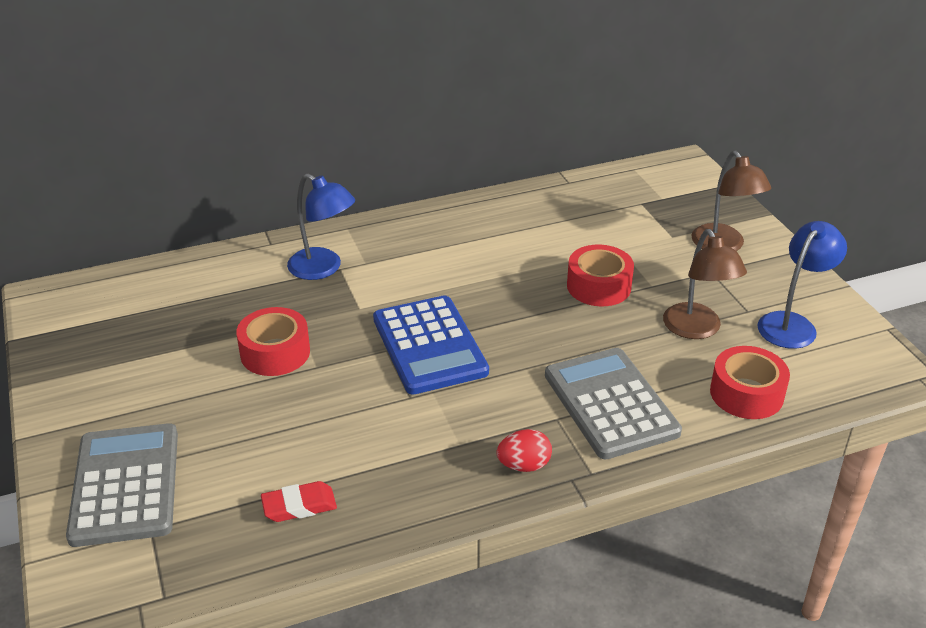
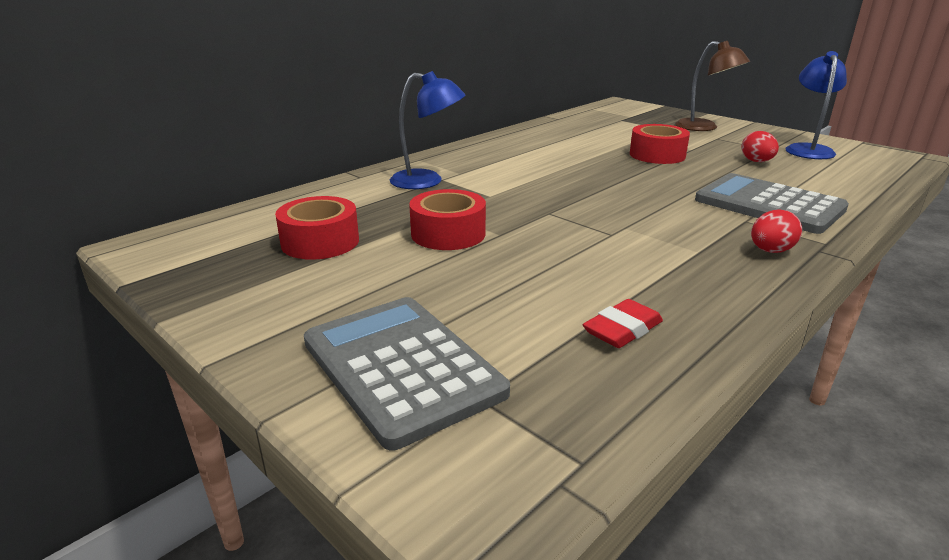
camera: 25 degrees left, 10 degrees down
(429, 345) = (581, 203): blue calculator -> none
(697, 329) = (756, 161): brown lamp -> red egg
(746, 393) = (844, 182): red tape -> red tape (320, 242)

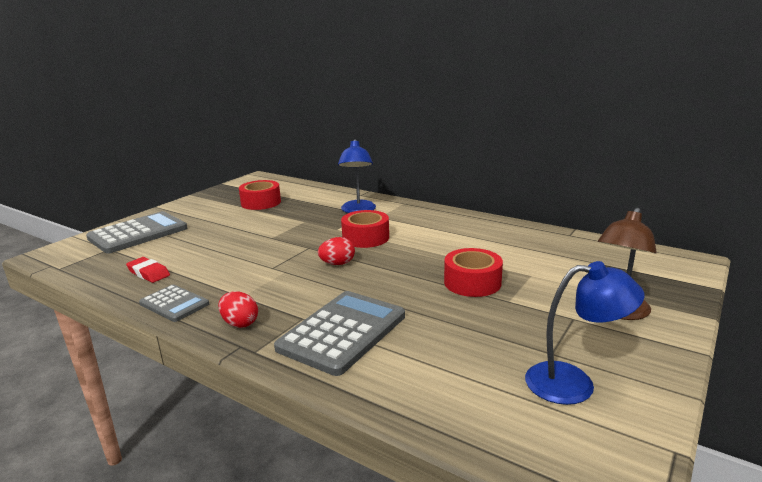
camera: 80 degrees right, 5 degrees down
(448, 233) = (272, 225): red tape -> red tape (365, 238)
(731, 296) = (174, 304): none -> grey calculator
(756, 161) = (485, 337): red egg -> red egg (337, 264)

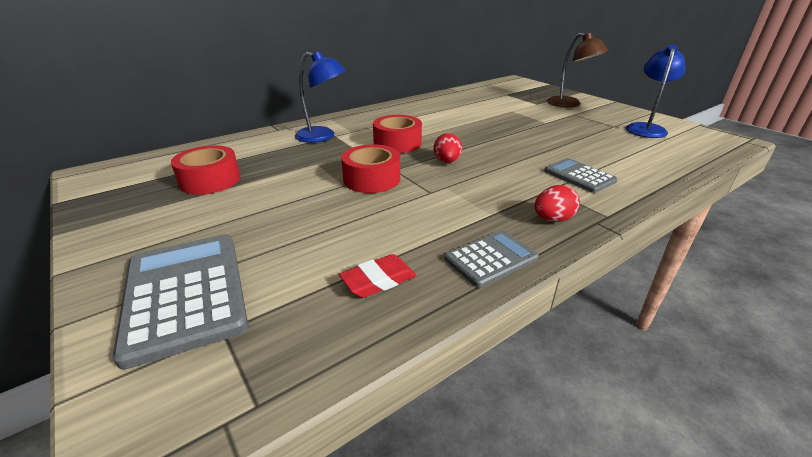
camera: 70 degrees left, 10 degrees up
(343, 332) = (579, 176): grey calculator -> grey calculator, size x0.58
(472, 282) = (514, 125): red tape -> red tape (372, 179)

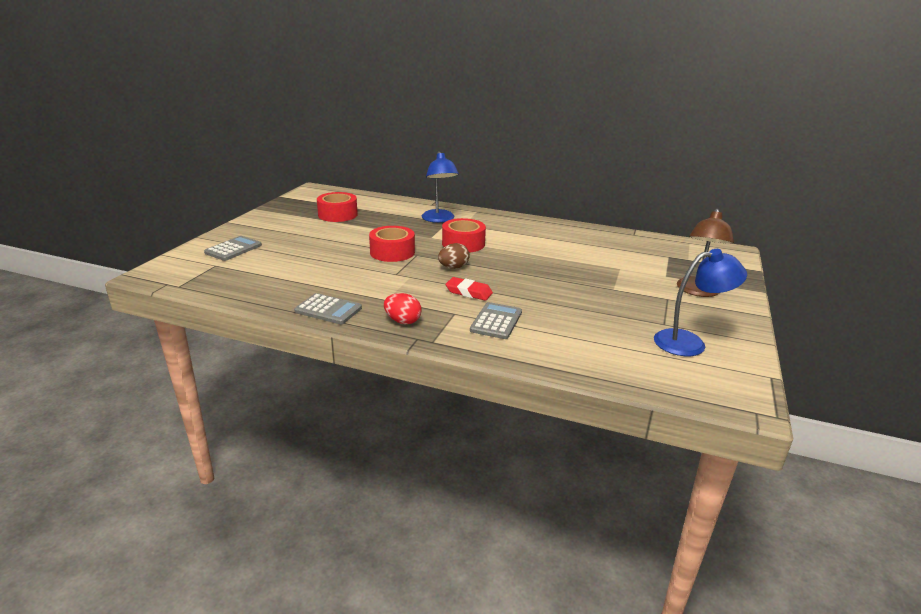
camera: 55 degrees right, 5 degrees down
(185, 294) = (233, 249): grey calculator -> grey calculator, size x0.58
(378, 280) = (279, 285): red eraser -> red eraser (469, 292)
(447, 162) = (453, 267): red egg -> brown egg

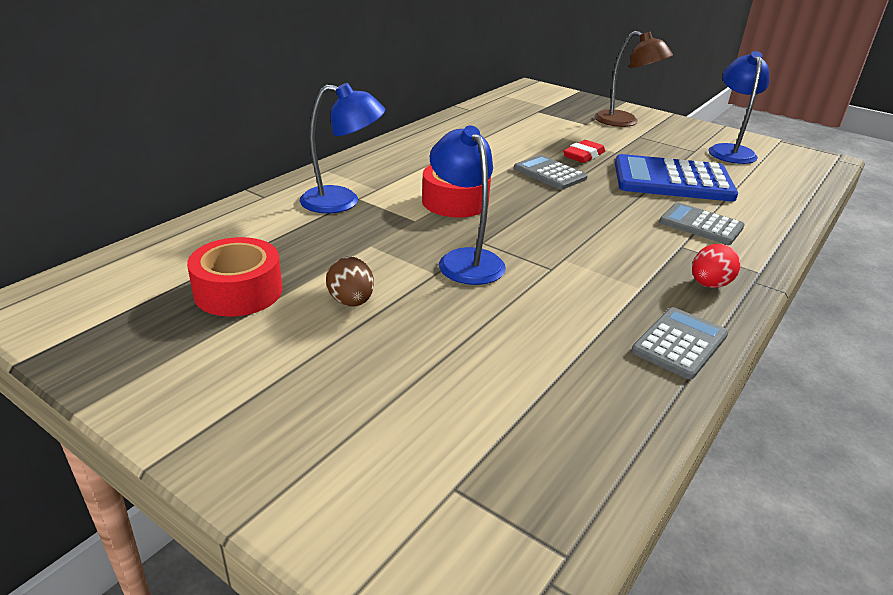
camera: 75 degrees left, 5 degrees up
(233, 249) = (364, 455): grey calculator -> grey calculator (550, 173)
(392, 252) = (465, 260): red tape -> blue lamp
(453, 267) = (539, 223): brown egg -> brown egg (351, 302)
(469, 292) = (620, 226): red eraser -> red eraser (583, 155)
(576, 312) = (672, 180): none -> blue calculator

